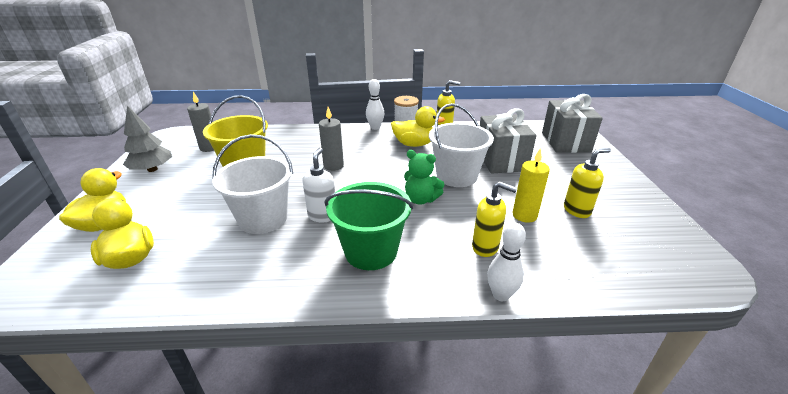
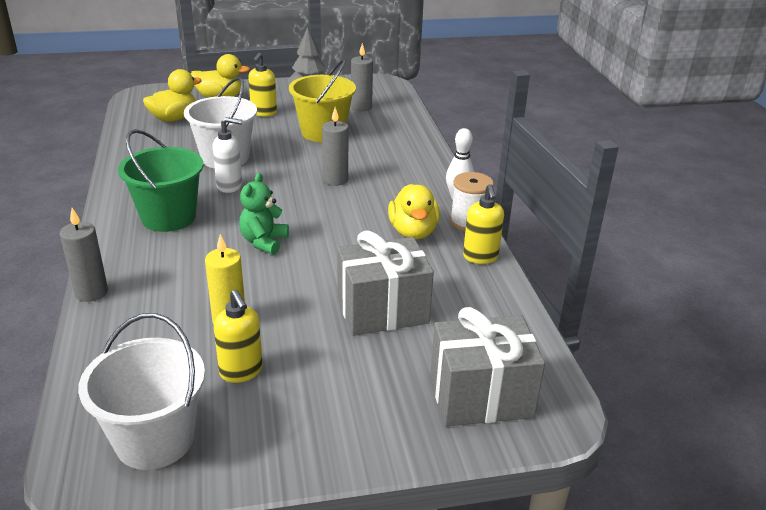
camera: 80 degrees right, 0 degrees up
(456, 176) = (325, 268): white bucket -> white bucket (155, 439)
(485, 247) = (166, 286): yellow soap dispenser -> yellow soap dispenser (263, 113)
(500, 295) = (91, 292): white bowling pin -> grey candle

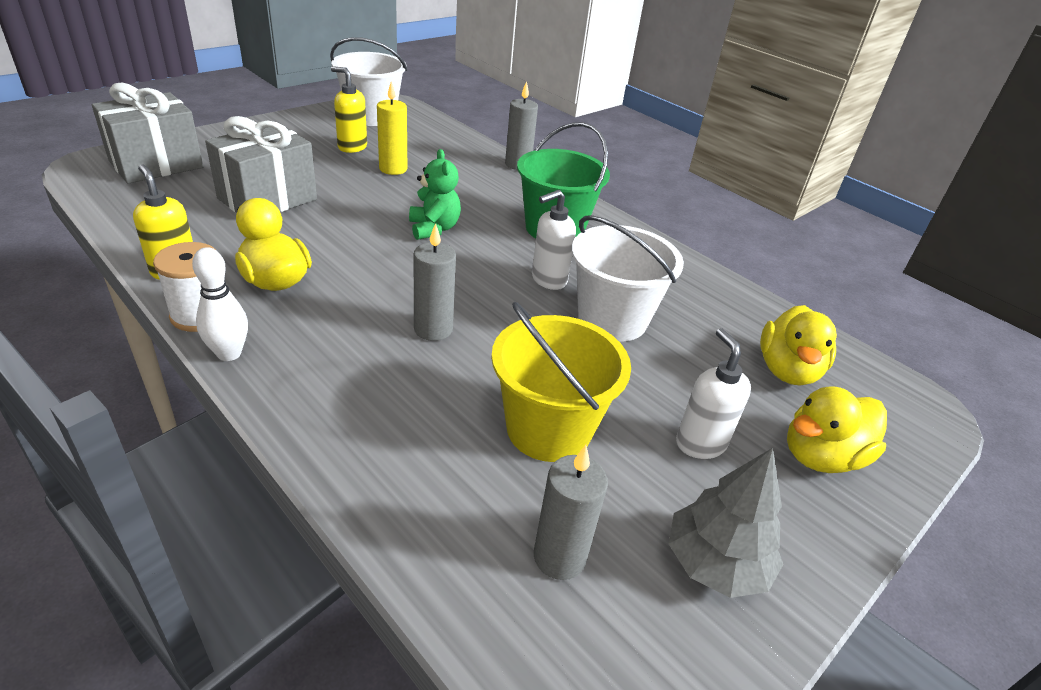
camera: 145 degrees right, 5 degrees up
(263, 113) = (700, 443): yellow soap dispenser -> white soap dispenser

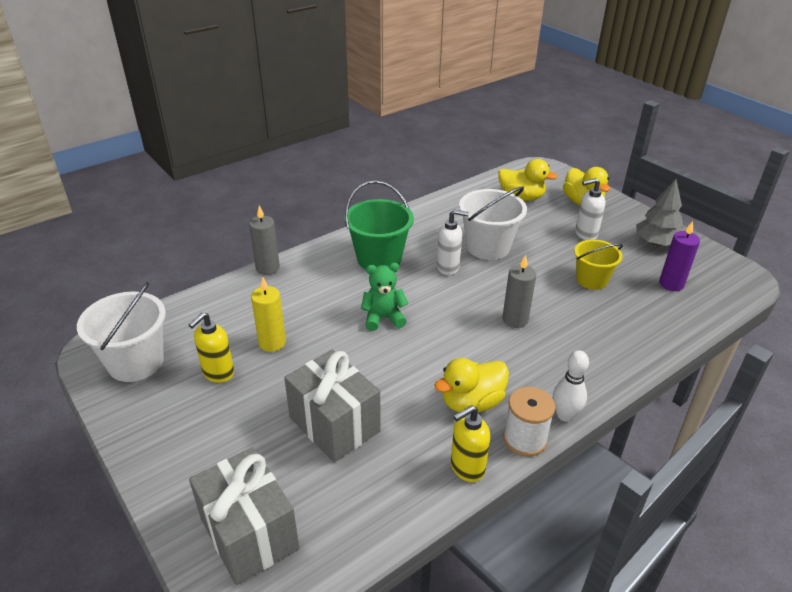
camera: 80 degrees left, 0 degrees up
(548, 280) = (448, 267): white soap dispenser -> white soap dispenser turned 60 degrees counterclockwise
(548, 429) = (591, 280): yellow bucket -> yellow bucket, size x0.66
(559, 557) = (671, 284): grey candle -> purple candle

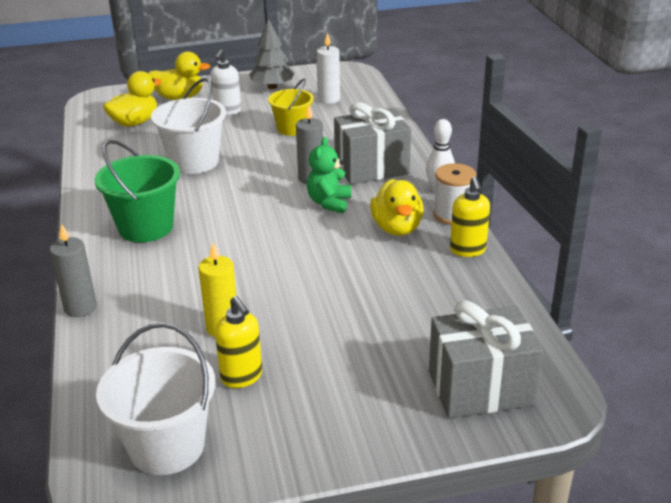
camera: 65 degrees left, 5 degrees down
(334, 424) = (374, 309): grey gift -> grey gift (371, 168)
(383, 318) = (246, 247): green teddy bear -> green teddy bear (329, 203)
(448, 267) = (203, 191): white soap dispenser -> none
(671, 284) = (329, 99): purple candle -> white candle

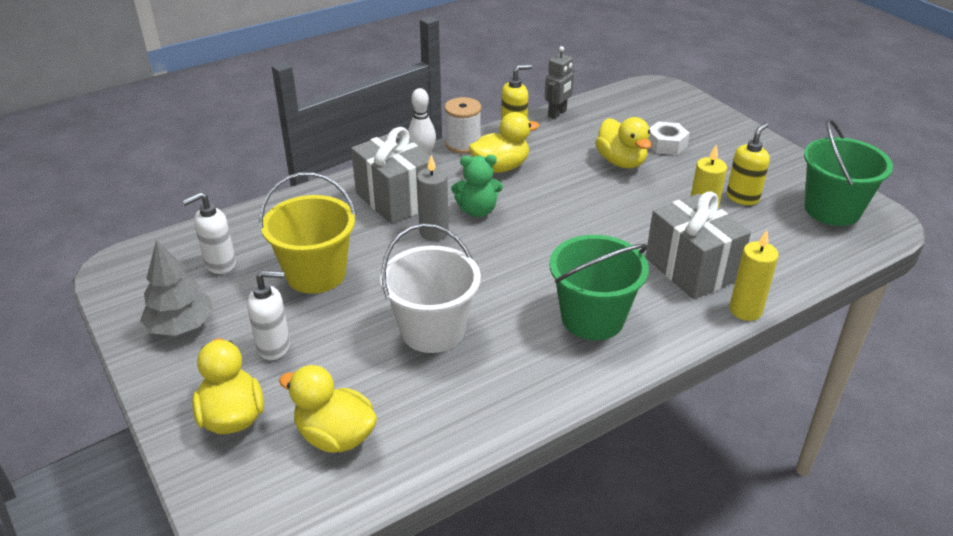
camera: 110 degrees left, 5 degrees up
(80, 308) = (745, 310): grey candle -> yellow candle
(167, 446) = (832, 210): white bucket -> green bucket
(292, 129) = (316, 274): yellow bucket -> yellow bucket, size x1.51
(329, 99) = (220, 264): white candle -> white soap dispenser
(367, 307) = (621, 162): none -> yellow duck
(389, 355) = (666, 144): none -> white nut
(480, 388) = (667, 110): grey gift -> grey gift (691, 269)
(501, 289) = (557, 113): none -> grey robot

